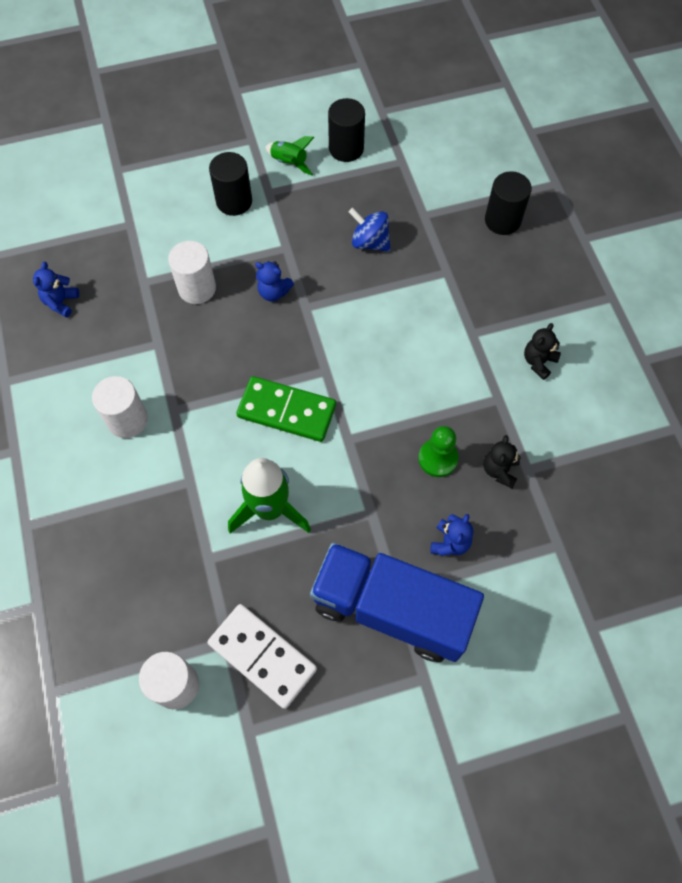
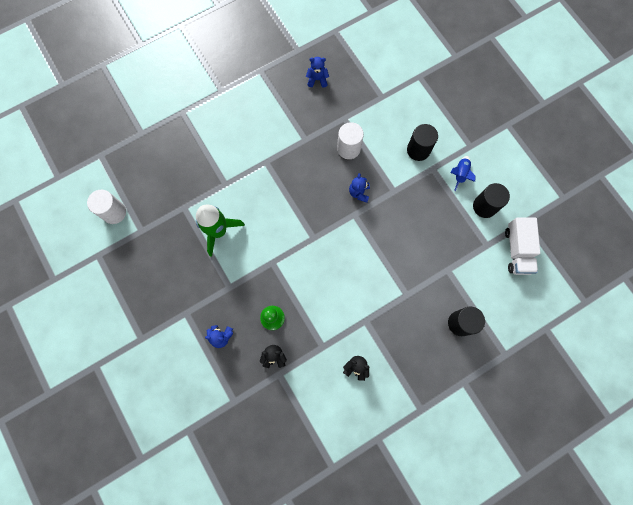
camera: 75 degrees right, 10 degrees up
(127, 420) = (253, 140): white cylinder -> none
(262, 656) = (136, 250): white domino -> none
(287, 411) = (281, 223): green domino -> none
(289, 163) = (460, 174): green rocket -> blue rocket
(370, 242) = (414, 240): blue spinning top -> none
(392, 609) = (175, 312): blue truck -> none
(418, 131) = (517, 250): none -> white truck

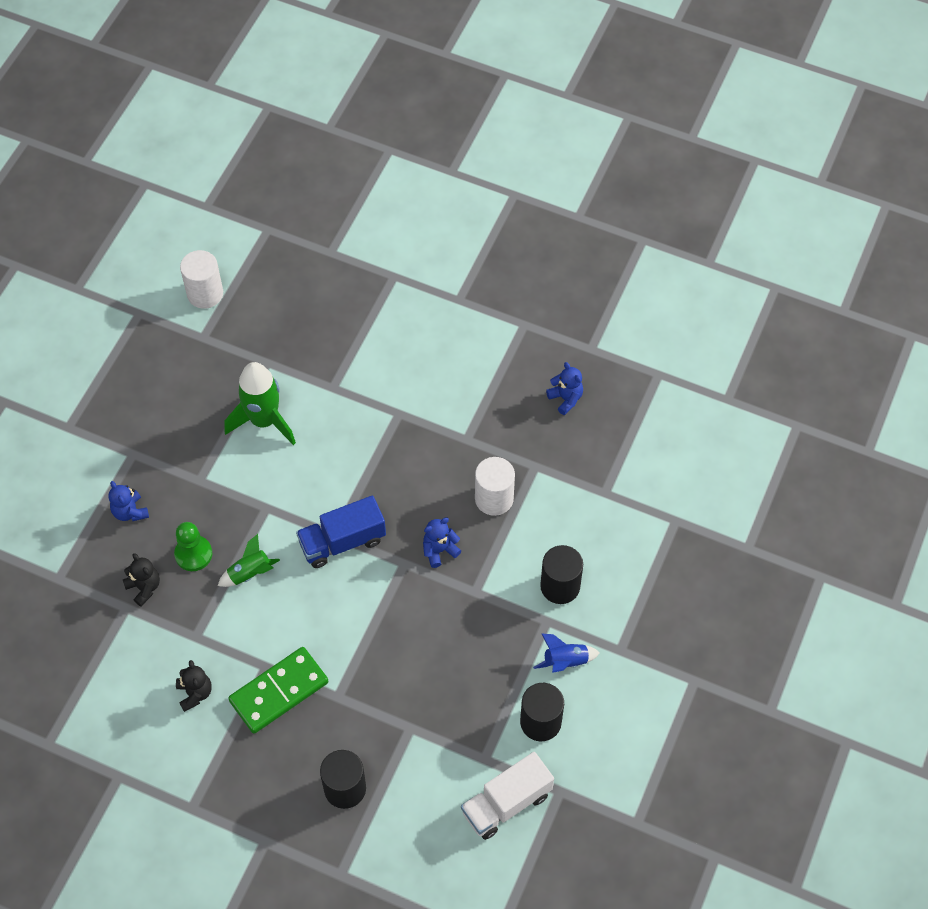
camera: 55 degrees right, 15 degrees down
(305, 295) = (250, 573): none -> green rocket
(320, 236) = (342, 541): none -> blue truck
(384, 323) = (279, 692): none -> green domino

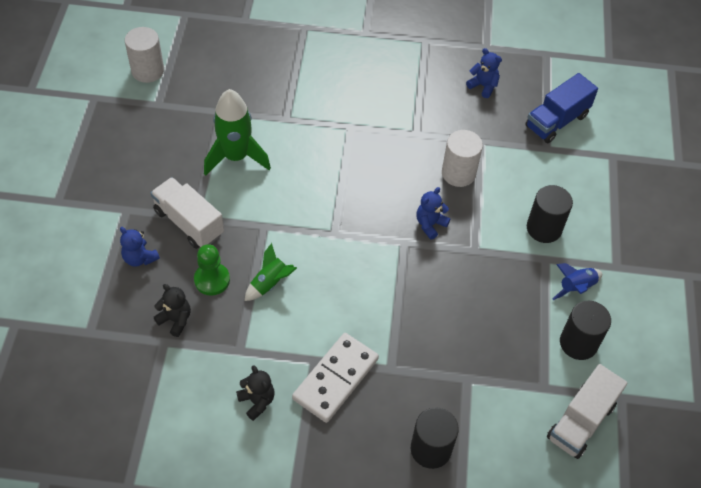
camera: 20 degrees left, 5 degrees down
(191, 485) = (189, 223): none -> white truck
(279, 692) = (336, 379): green domino -> white domino
(342, 541) = (343, 237): blue truck -> blue truck (556, 121)

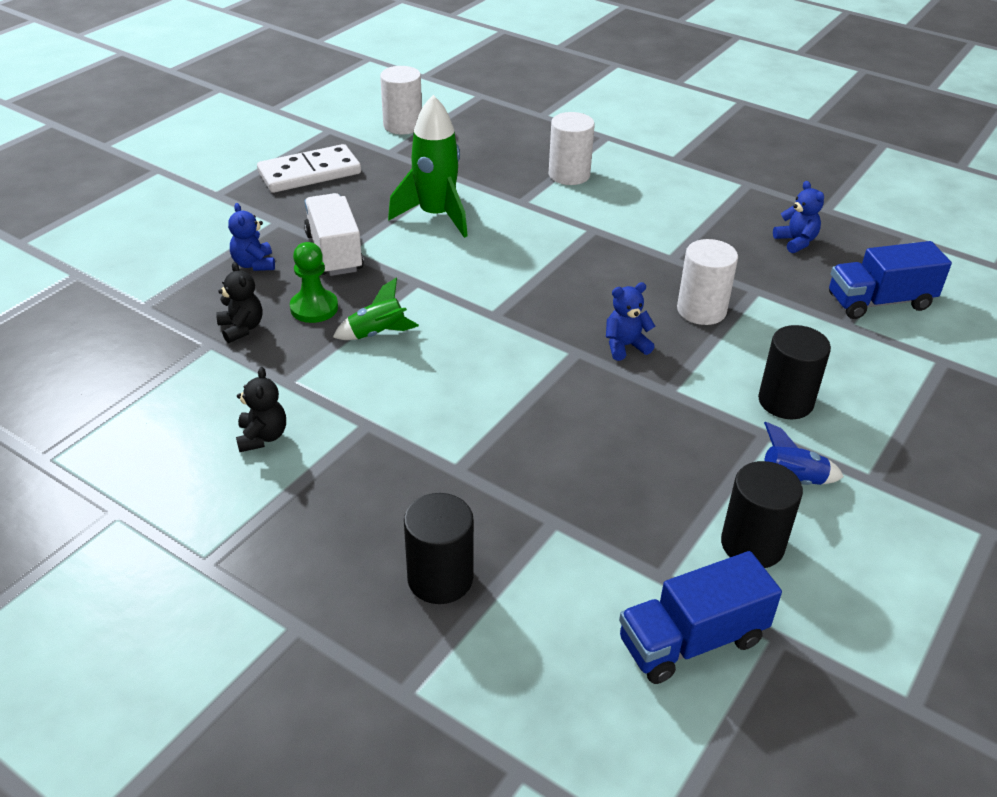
camera: 30 degrees right, 15 degrees down
(302, 78) = (569, 175): none -> white cylinder
(336, 379) = (377, 452): white domino -> white domino (309, 173)
(581, 421) = (691, 640): white truck -> blue truck

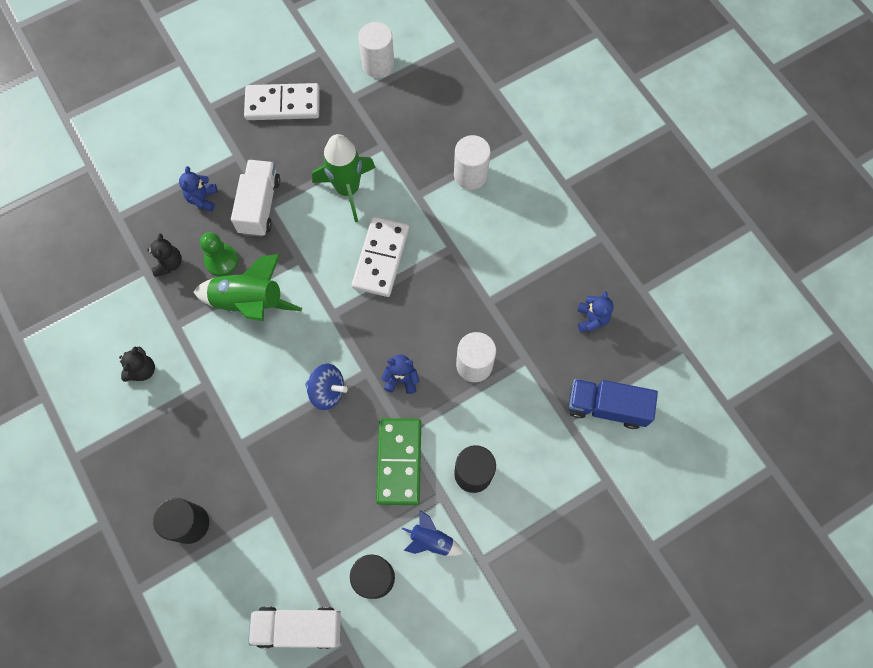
camera: 25 degrees right, 30 degrees up
(377, 334) = (249, 302): green rocket -> green rocket, size x1.84
(518, 256) = (381, 258): none -> white domino
(540, 383) = (327, 391): none -> blue spinning top
(685, 419) = (399, 462): none -> green domino
(691, 640) = (299, 627): blue truck -> white truck

